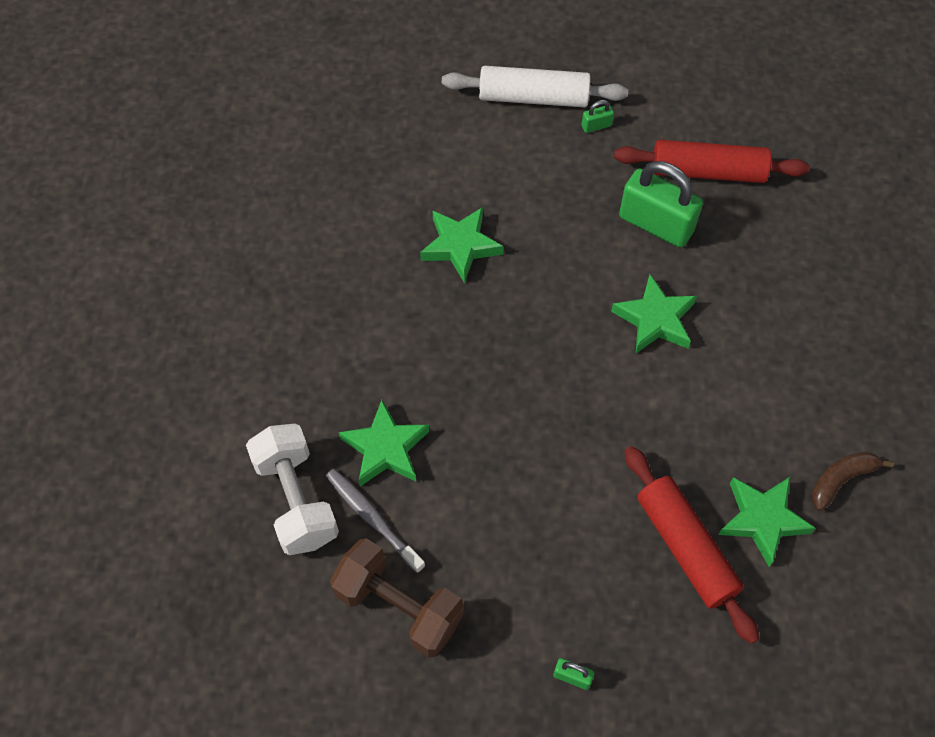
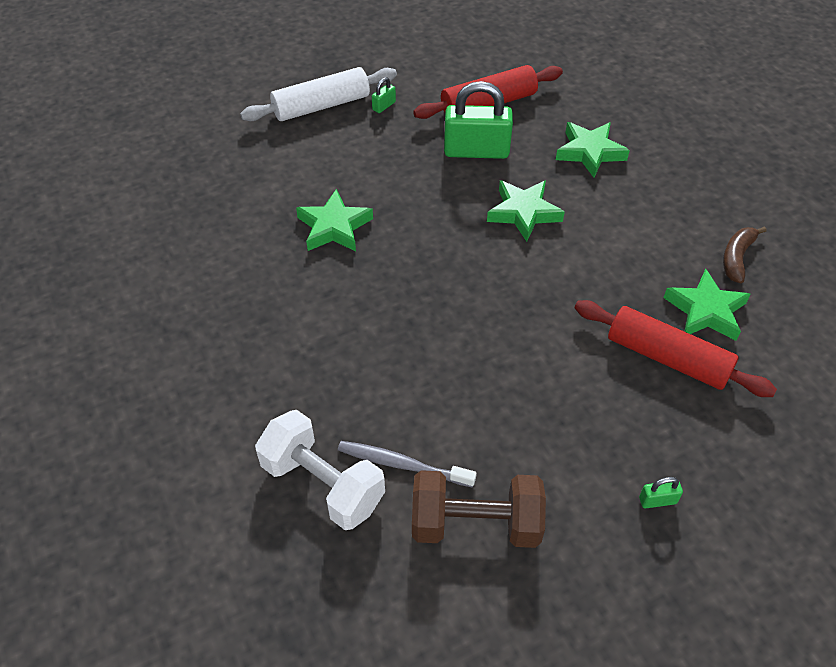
camera: 30 degrees left, 10 degrees down
(385, 448) = (375, 403): green star -> green star (589, 152)

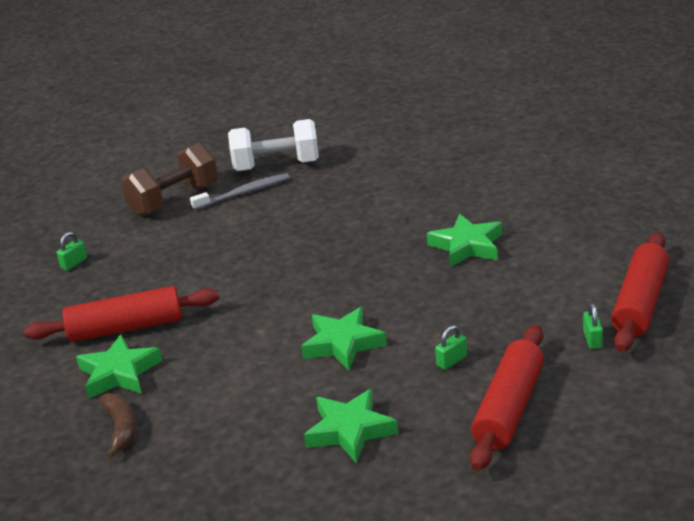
camera: 140 degrees right, 20 degrees down
(321, 106) = (640, 303): white rolling pin -> red rolling pin
(476, 151) = (451, 361): green padlock -> green padlock, size x0.42

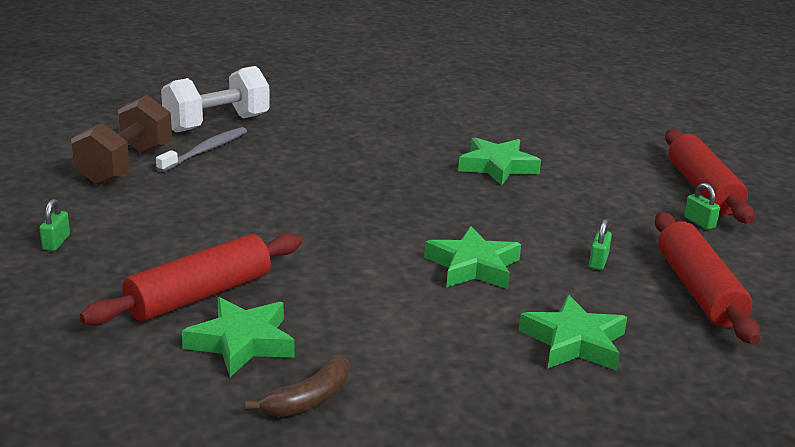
camera: 35 degrees left, 5 degrees down
(121, 428) = (309, 399): brown banana -> brown banana turned 90 degrees clockwise

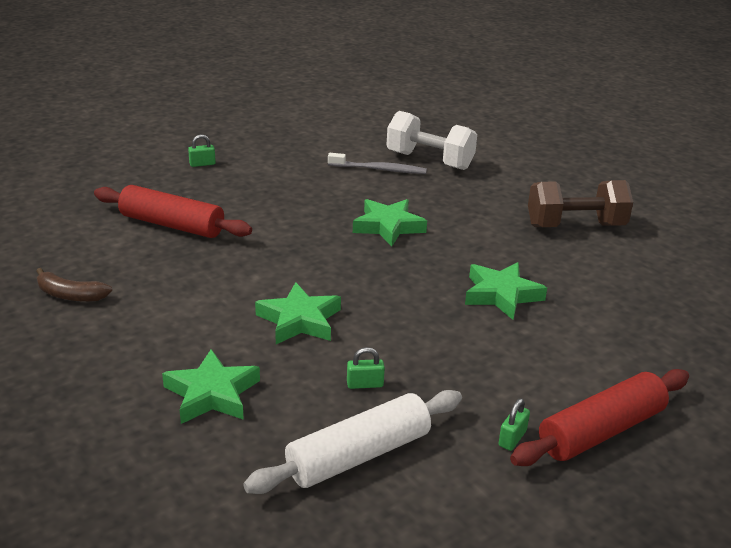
camera: 65 degrees right, 5 degrees up
(125, 166) = (325, 152): brown dumbbell -> brown dumbbell (575, 226)
(241, 342) = (124, 254): green star -> green star (388, 226)
(699, 290) = (359, 455): red rolling pin -> white rolling pin

